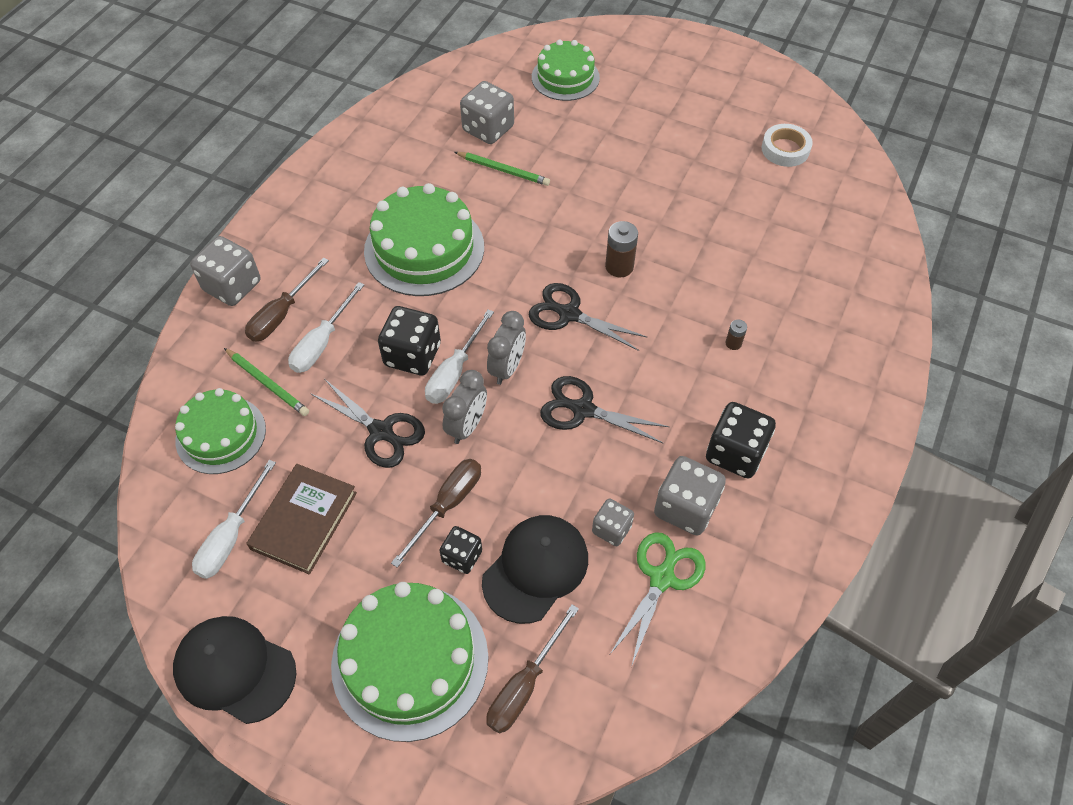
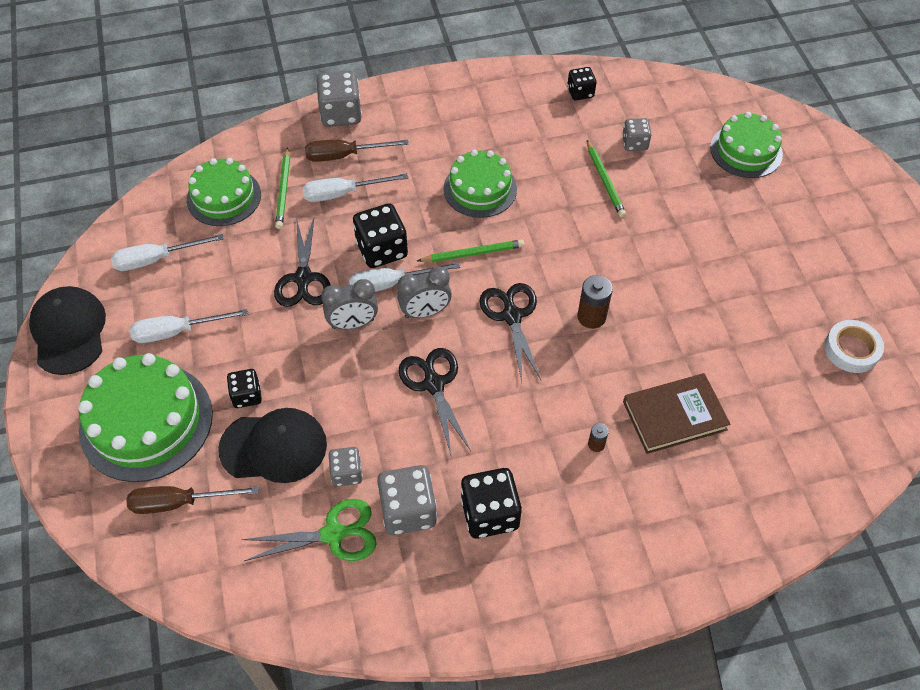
camera: 50 degrees right, 0 degrees up
(304, 520) = (199, 288): brown book -> brown book (674, 415)
(334, 570) = (177, 331): none -> white screwdriver
(402, 124) = (580, 92): none -> black dice
(424, 249) = (480, 189): green cake -> green cake, size x0.65
(447, 505) = (279, 358): brown screwdriver -> none
(483, 297) = (473, 253): none -> green pencil
(488, 129) = (634, 143): grey dice -> grey dice, size x0.60

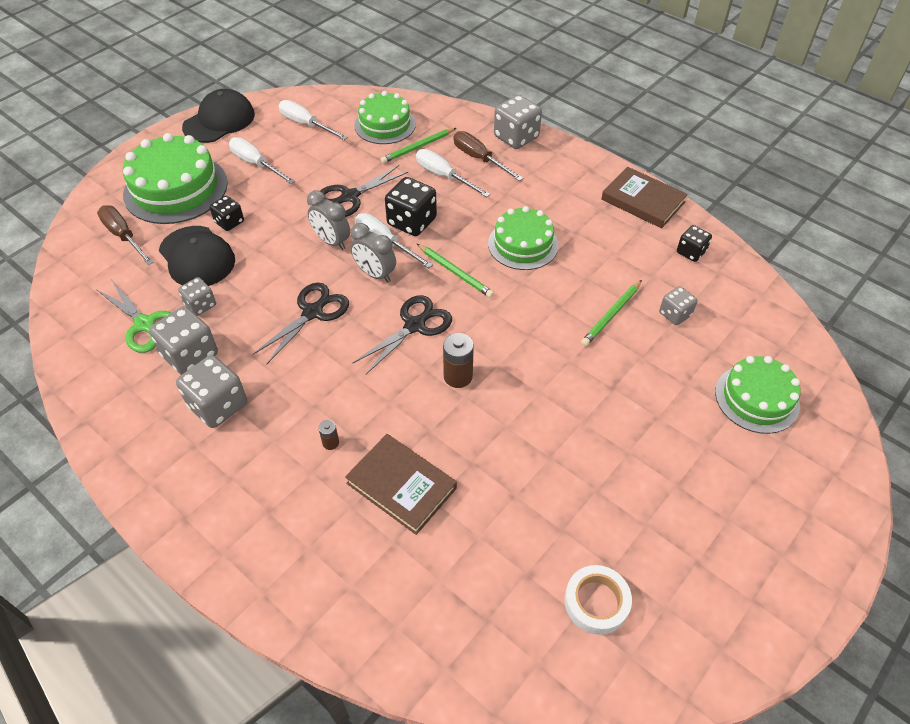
camera: 55 degrees right, 5 degrees down
(490, 513) = (218, 405): black dice -> grey dice
(499, 83) = (643, 201): none -> brown book

